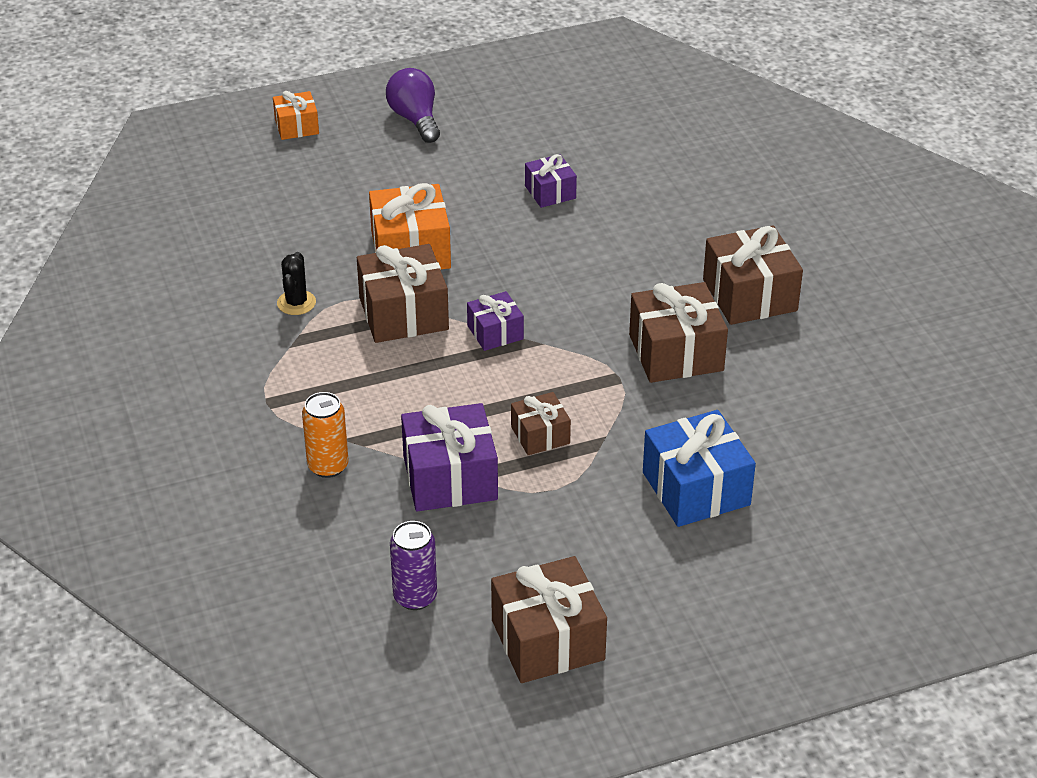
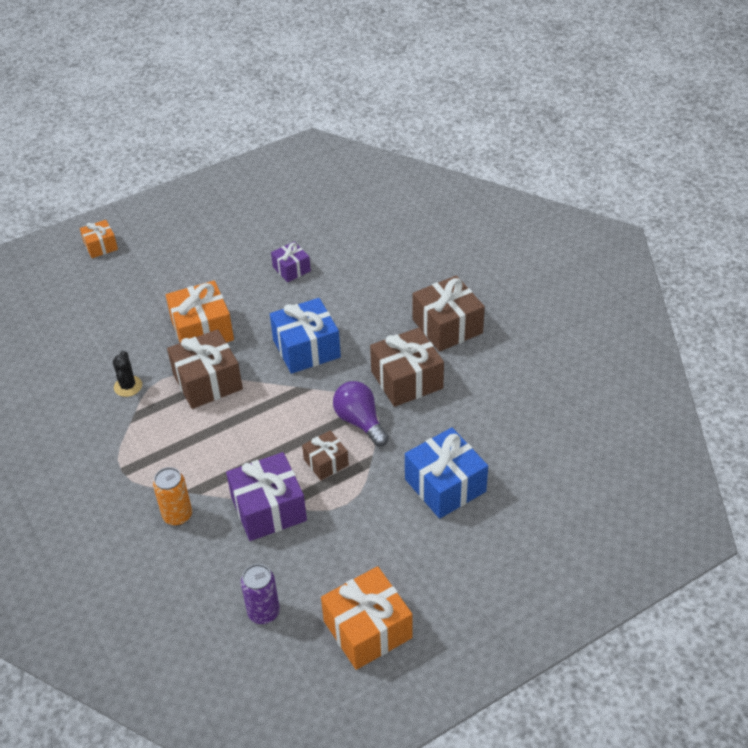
camera: 10 degrees left, 5 degrees up
(415, 119) = (184, 227): purple light bulb -> purple light bulb (360, 421)
(495, 332) = (276, 385): purple gift -> none
(547, 293) = (306, 348): none -> blue gift
(548, 640) = (367, 629): brown gift -> orange gift

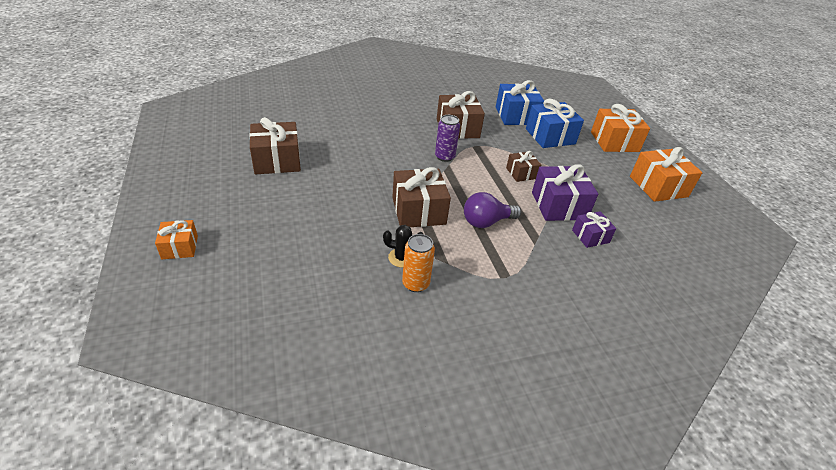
camera: 80 degrees left, 5 degrees down
(177, 515) = (559, 251): orange can -> orange can (415, 284)
(202, 330) = (355, 203): orange gift -> orange gift (614, 142)
(263, 612) = (649, 225): purple can -> purple can (444, 157)
(291, 269) = (313, 147): purple gift -> purple gift (590, 236)
(306, 348) = (407, 158): blue gift -> blue gift (516, 116)
(360, 421) = (488, 153): purple light bulb -> purple light bulb (486, 222)
(447, 326) = (416, 104): brown gift -> brown gift (277, 161)

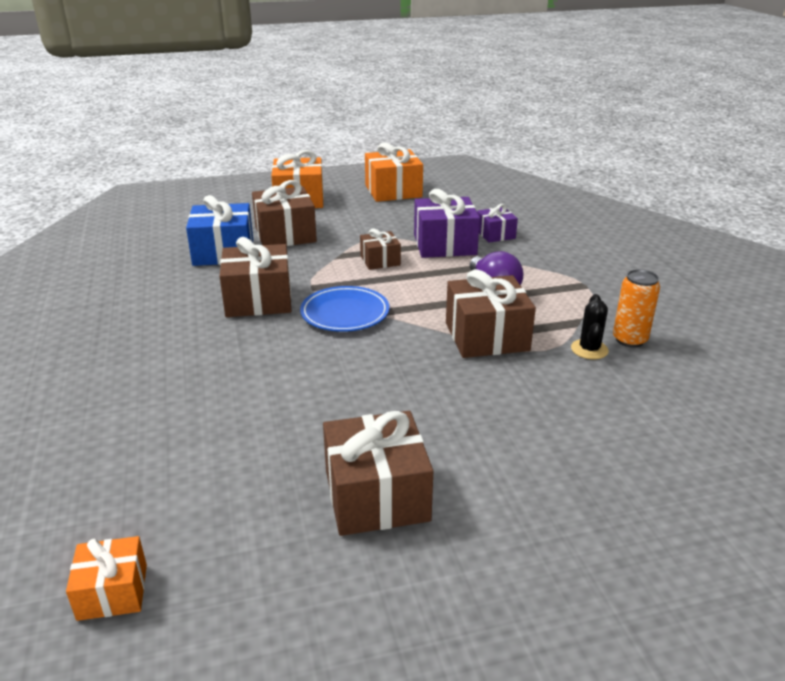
camera: 85 degrees left, 10 degrees down
(180, 247) = (684, 586): orange gift -> orange gift (112, 592)
(444, 157) = (345, 313): purple can -> blue plate
(550, 136) = (285, 234): blue gift -> brown gift

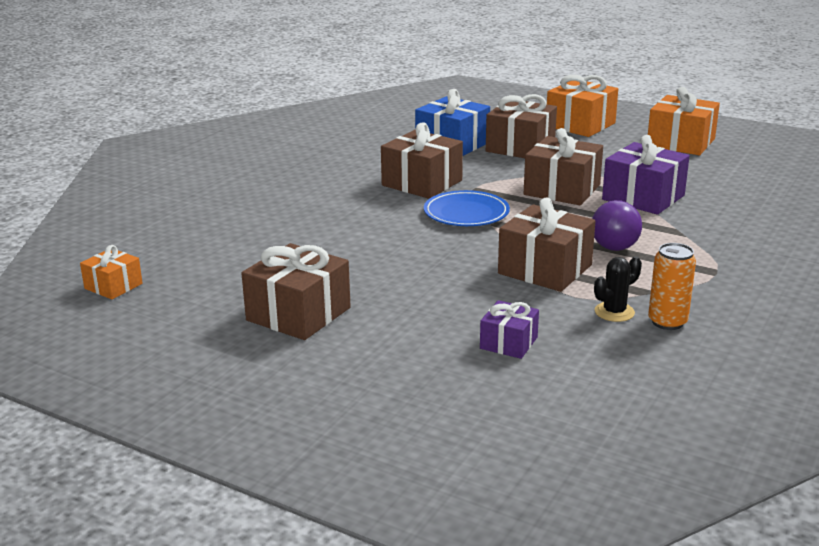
camera: 45 degrees right, 5 degrees down
(380, 260) = (562, 190): brown gift -> brown gift, size x1.76
(495, 234) = (710, 206): purple gift -> purple gift (508, 343)

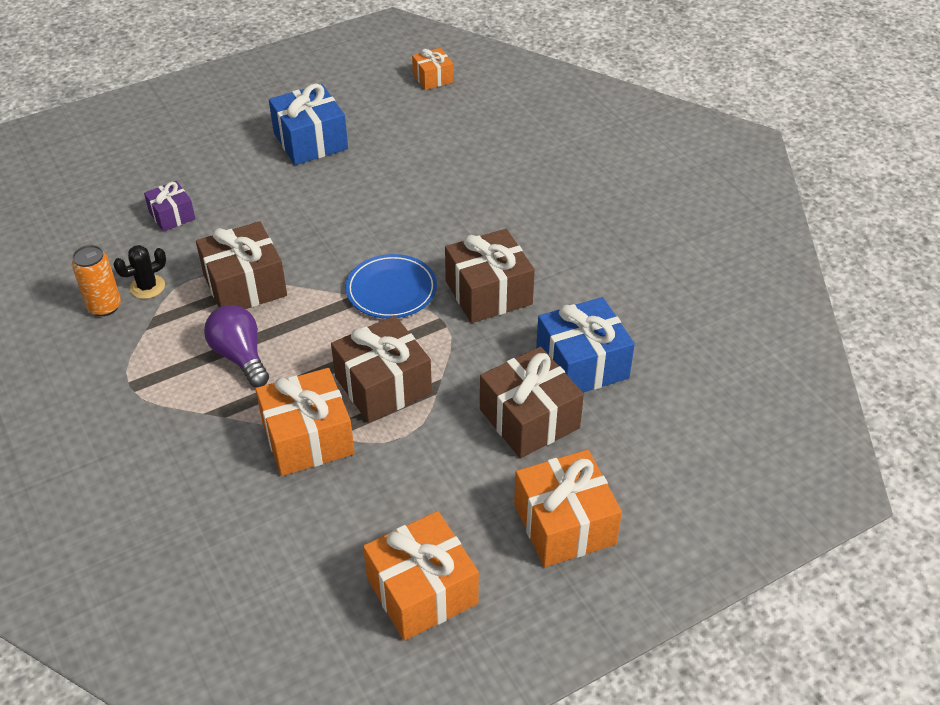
camera: 120 degrees right, 20 degrees up
(298, 314) = (310, 141): brown gift -> blue gift
(614, 312) = (147, 287): black cactus -> black cactus turned 60 degrees clockwise
(643, 197) = (308, 438): purple gift -> orange gift

